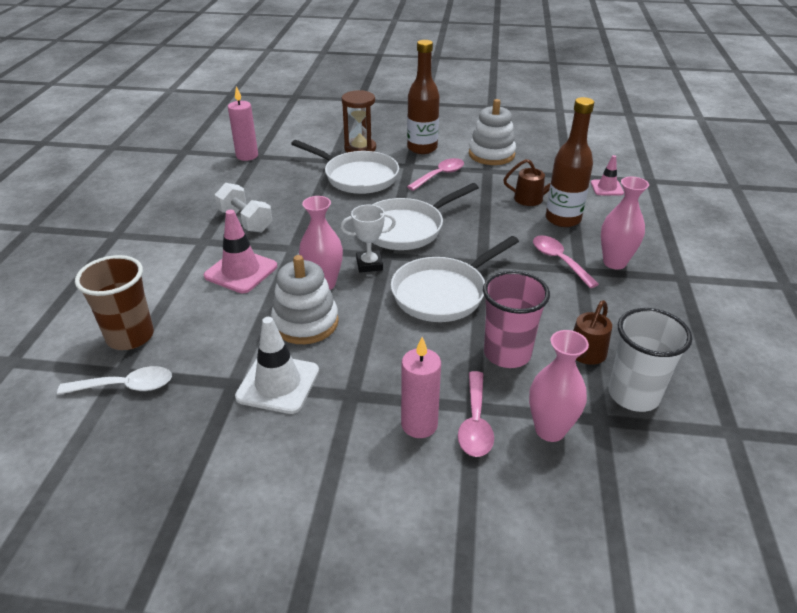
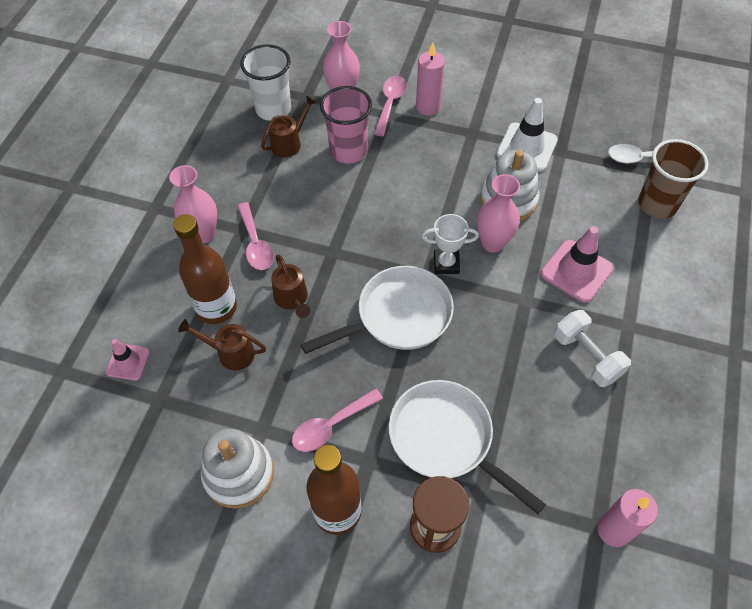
camera: 170 degrees left, 20 degrees up
(443, 293) = (382, 217): white pan -> none
(502, 229) = (292, 299): none -> brown watering can

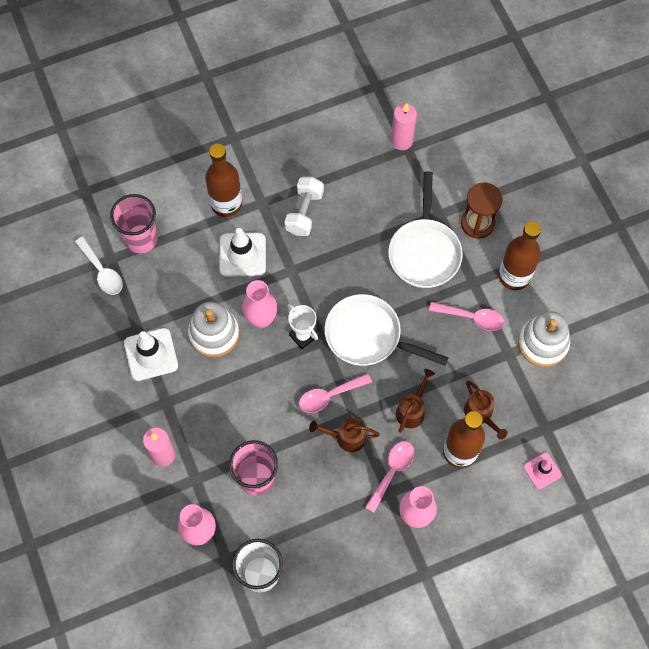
camera: 130 degrees left, 10 degrees up
(289, 142) = (284, 529): brown watering can -> brown watering can (346, 437)
(390, 103) = (182, 486): pink spoon -> pink spoon (329, 396)
(576, 271) = (242, 255): pink traffic cone -> white traffic cone
(649, 294) = (226, 203): none -> brown bottle
(657, 204) = (141, 239): brown cup -> pink cup

